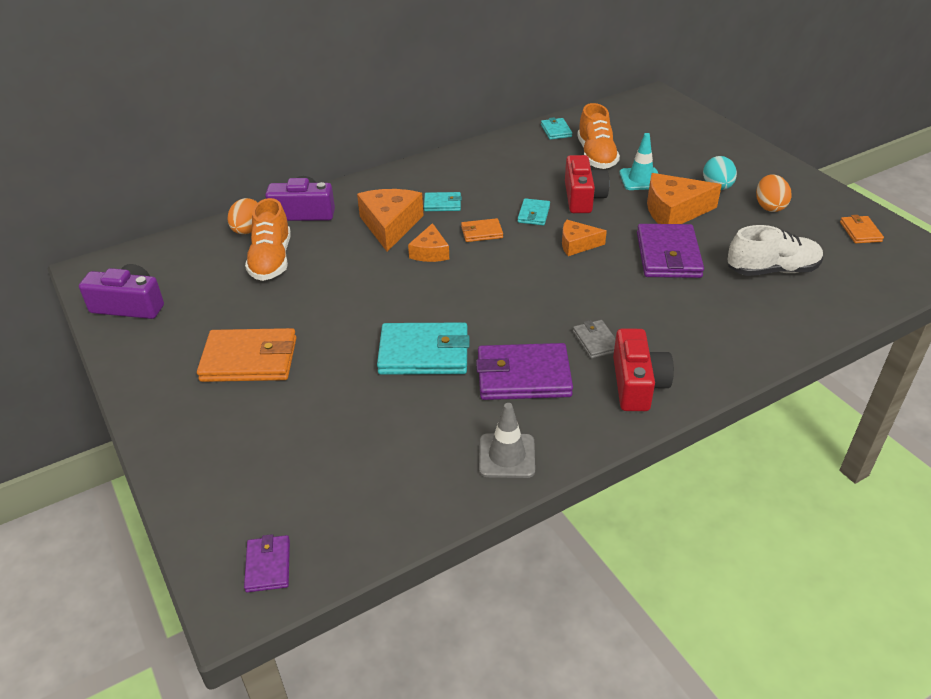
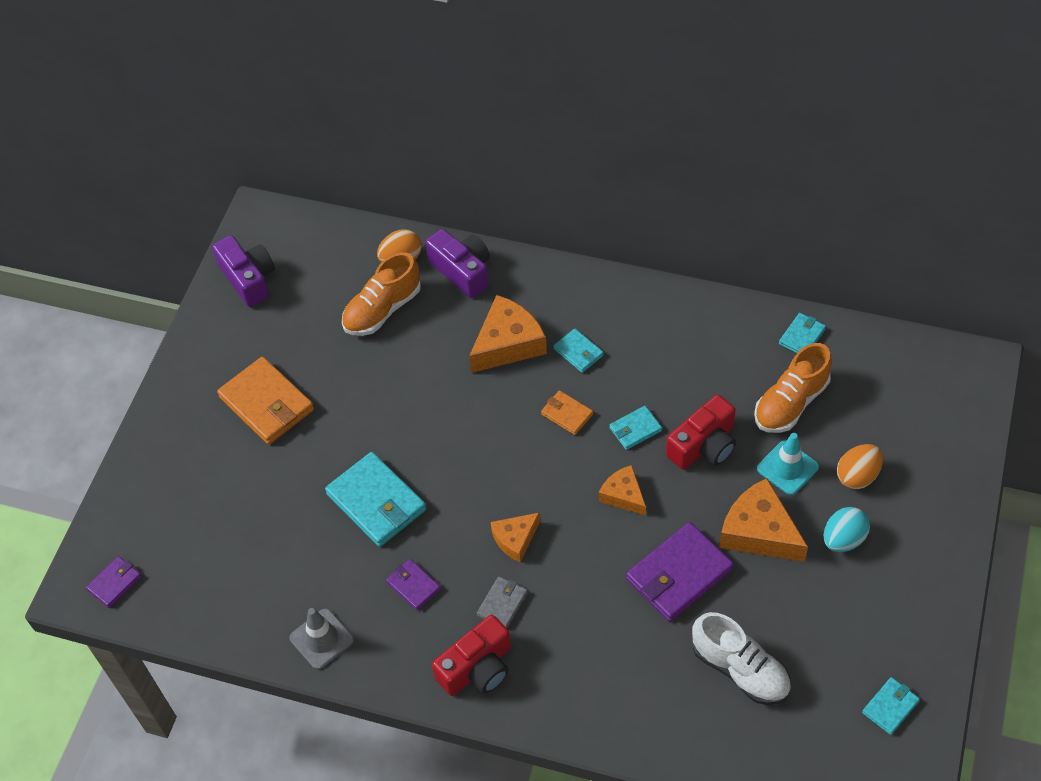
camera: 50 degrees right, 15 degrees up
(430, 252) = (501, 402): orange cheese -> orange cheese (515, 539)
(523, 376) = (413, 586): purple wallet -> purple wallet, size x0.52
(769, 207) = (854, 604): orange egg -> orange egg (857, 476)
(860, 232) = (890, 707): orange wallet -> turquoise wallet

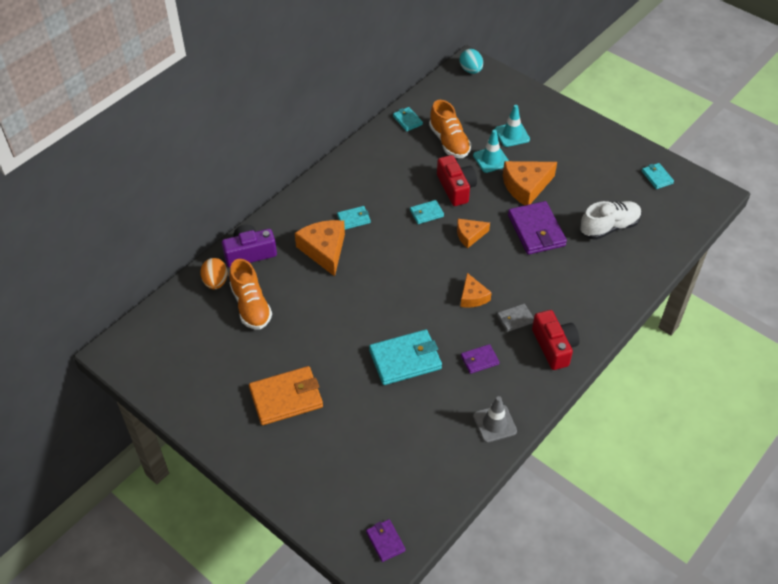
camera: 70 degrees left, 5 degrees down
(248, 279) = (167, 376): purple camera -> none
(502, 604) = (515, 319): grey wallet -> grey wallet turned 75 degrees counterclockwise
(567, 414) = (396, 241): orange wallet -> none
(635, 429) = (426, 213): turquoise wallet -> turquoise wallet turned 75 degrees clockwise
(843, 539) = (548, 155): turquoise egg -> turquoise egg (471, 70)
(857, 476) = (512, 135): orange egg -> turquoise traffic cone

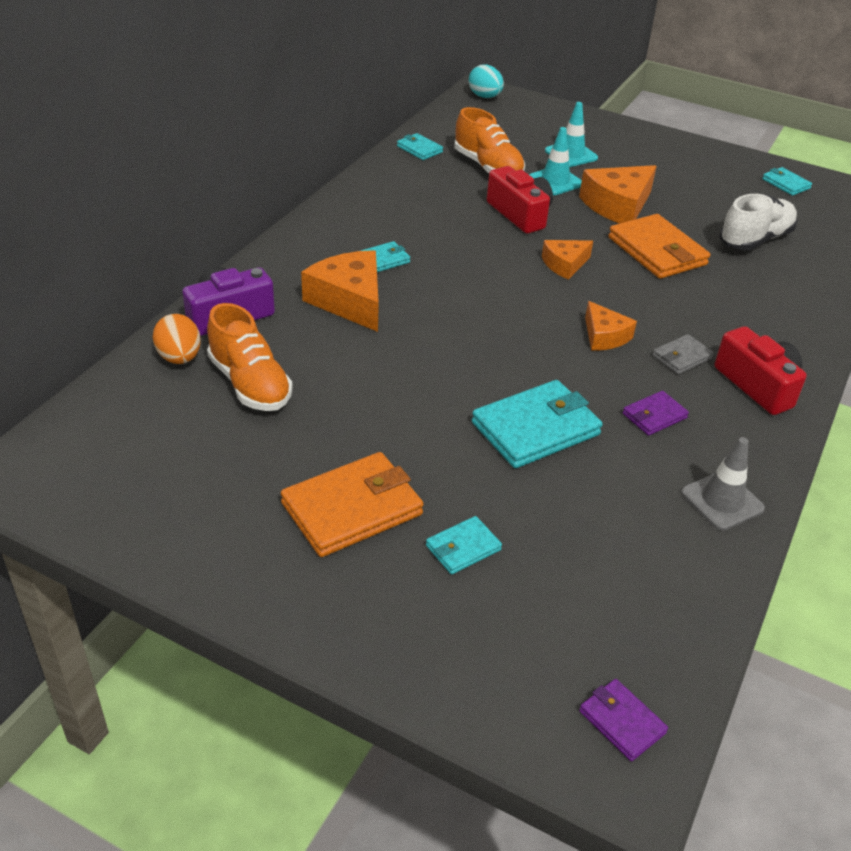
camera: 15 degrees left, 10 degrees down
(426, 213) = (490, 245): turquoise wallet -> turquoise wallet (463, 548)
(536, 230) = (657, 251): purple wallet -> orange wallet

